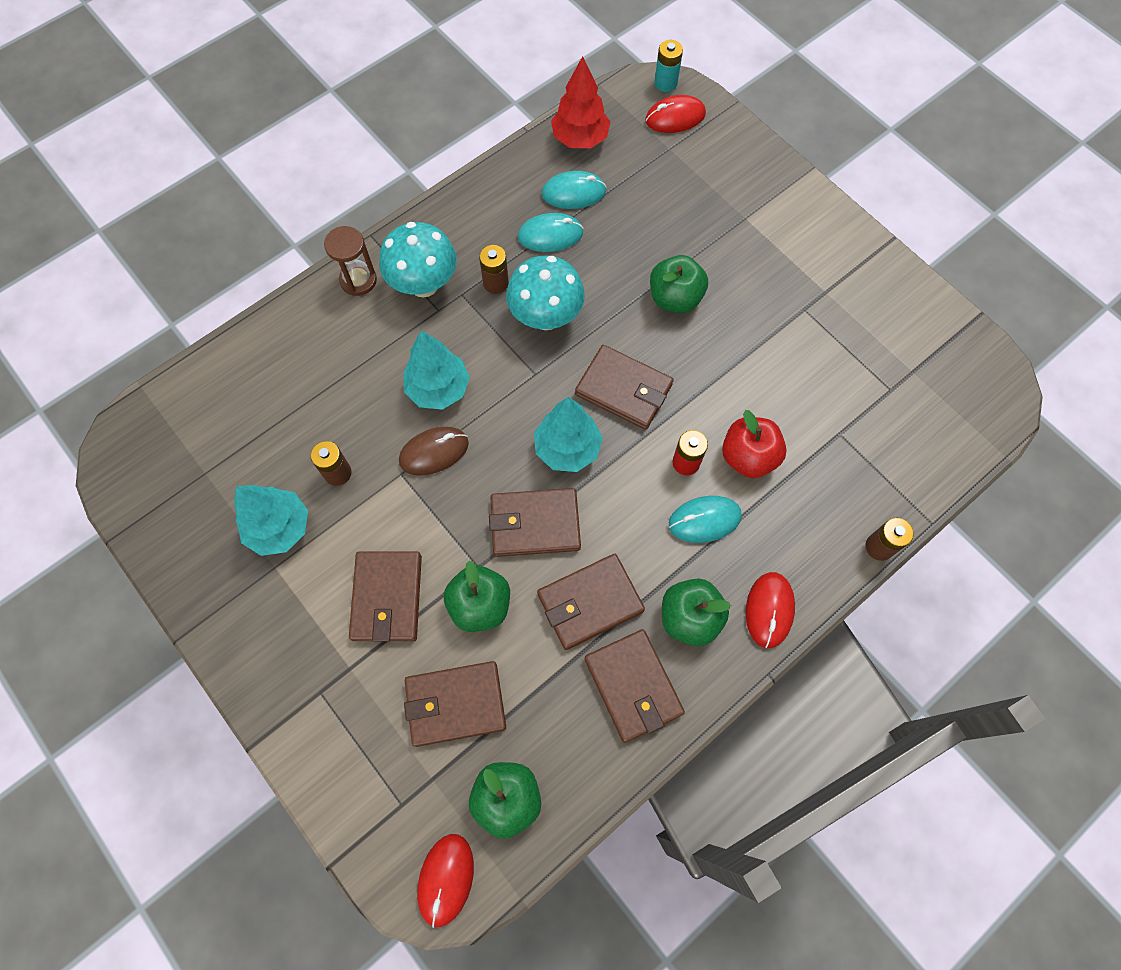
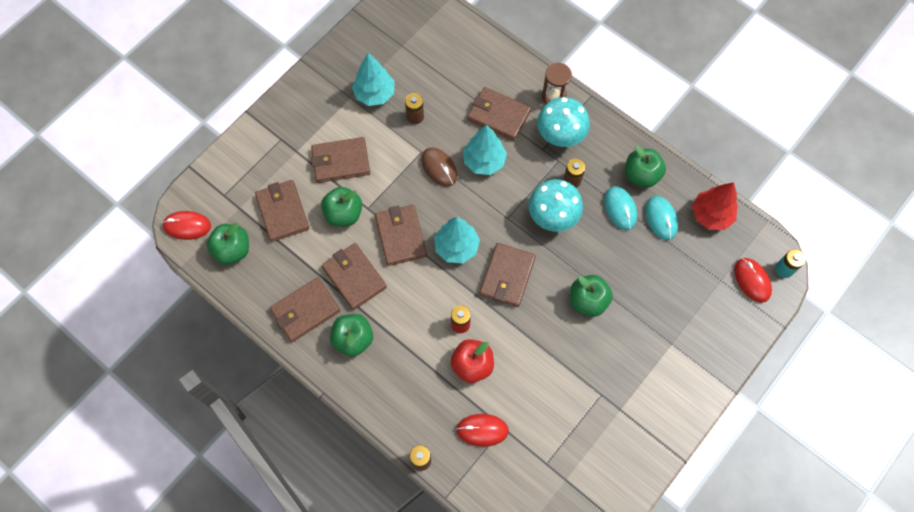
camera: 80 degrees right, 0 degrees up
(369, 357) = (498, 115): none -> brown wallet
(507, 201) = (641, 175): none -> green apple
(704, 520) = (421, 341): turquoise mouse -> none
(769, 610) = (365, 389): red mouse -> red mouse (482, 430)

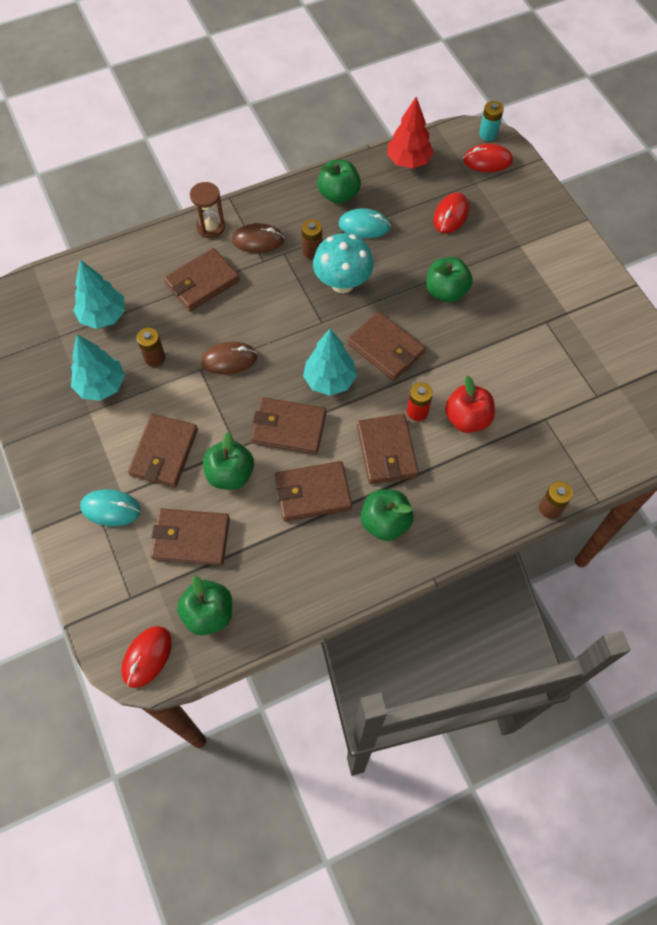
camera: 65 degrees left, 5 degrees down
(305, 311) = (327, 560): brown wallet -> brown wallet (387, 451)
(482, 430) = (540, 438): red mouse -> red mouse (451, 215)
(484, 161) = (246, 316): turquoise tree -> turquoise tree (103, 316)
(560, 136) = (258, 240): turquoise mushroom -> brown mouse
(661, 218) = (391, 199): turquoise mouse -> turquoise mouse (111, 509)

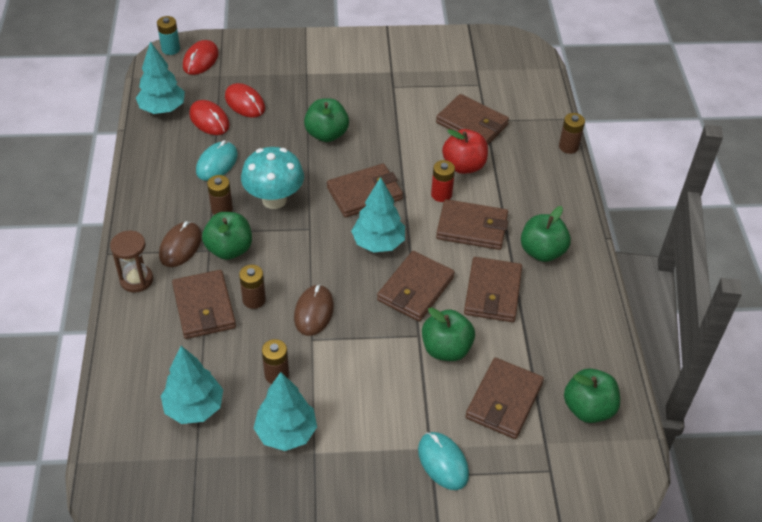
camera: 70 degrees left, 15 degrees down
(111, 509) = (443, 462): turquoise mouse -> turquoise mouse turned 60 degrees counterclockwise
(147, 657) = (618, 472): red mouse -> red mouse (209, 120)
(164, 452) = (397, 397): brown wallet -> brown wallet (472, 123)
(224, 312) = (254, 300): none -> brown battery
(338, 195) = (166, 169): green apple -> green apple (229, 249)
(408, 161) = (162, 109): red tree -> turquoise tree

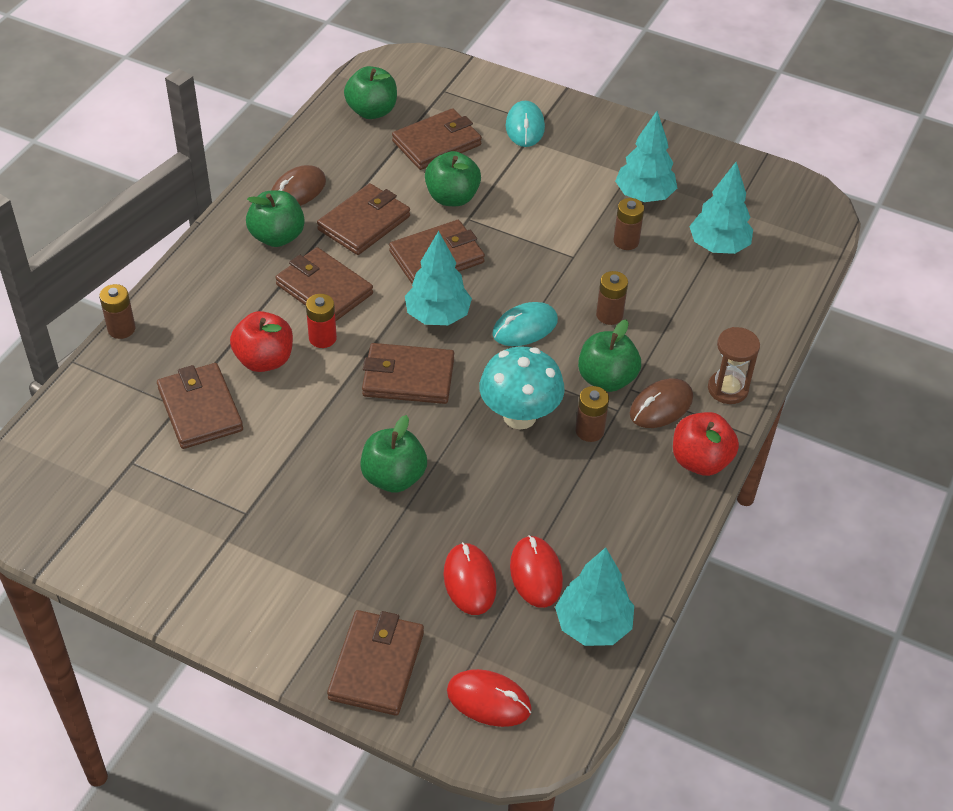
camera: 150 degrees left, 0 degrees up
(136, 221) = (700, 461): none -> red apple
(170, 49) = (524, 749): turquoise battery -> none
(200, 60) = (489, 700): red mouse -> red mouse turned 60 degrees clockwise
(204, 307) = (666, 329): brown wallet -> brown wallet (376, 665)
(217, 163) = (562, 498): turquoise mouse -> turquoise mouse (525, 327)
(314, 312) = (555, 278): brown mouse -> brown mouse (298, 190)

